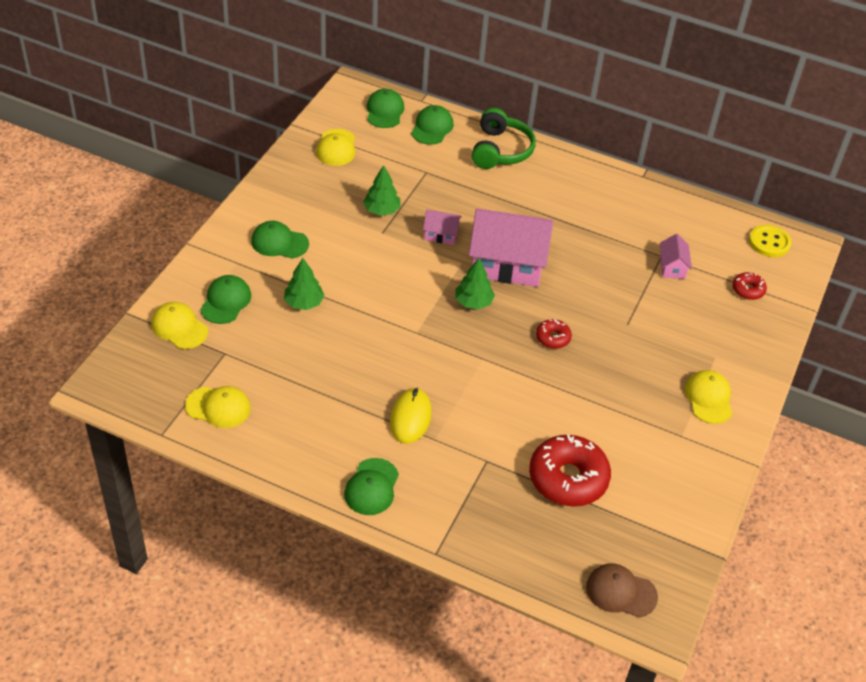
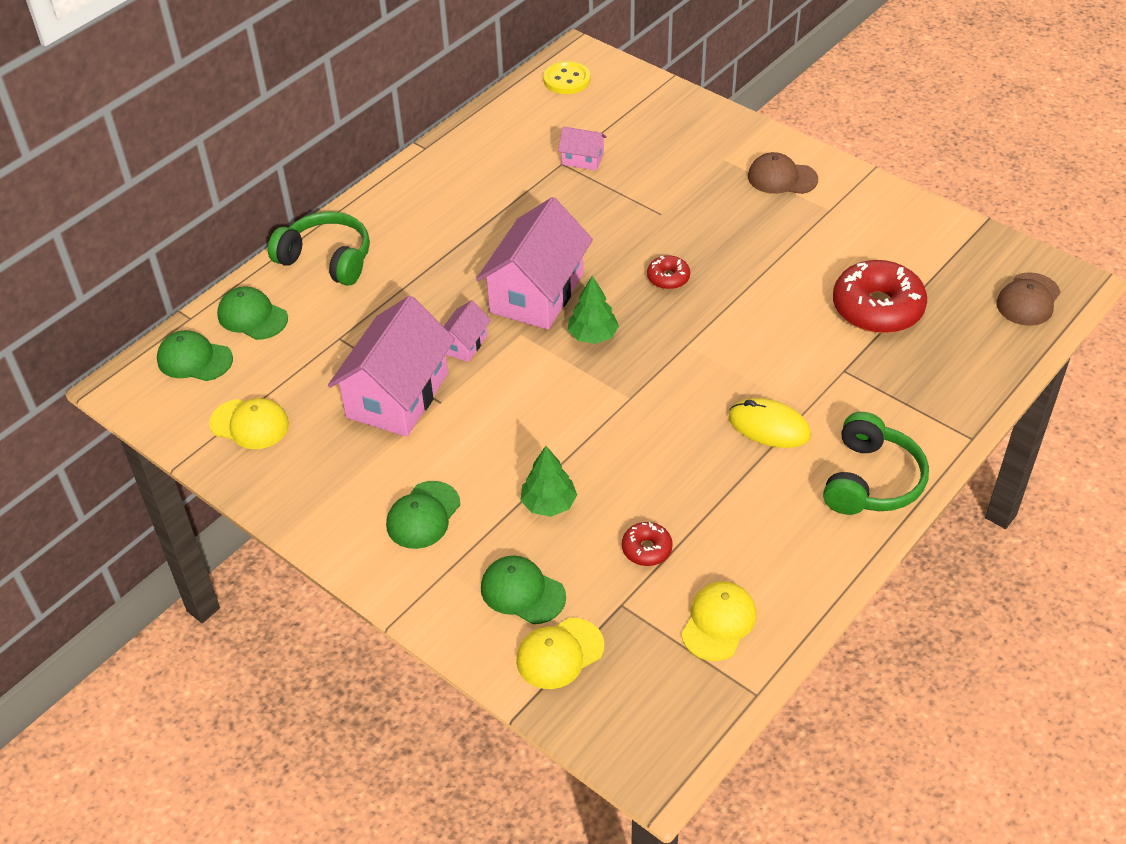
camera: 70 degrees left, 0 degrees up
(371, 487) = (871, 480): green cap -> green headphones
(382, 210) = (397, 395): green tree -> pink house
(709, 398) = (782, 178): yellow cap -> brown cap
(748, 290) = (633, 112): red donut -> red donut (646, 549)

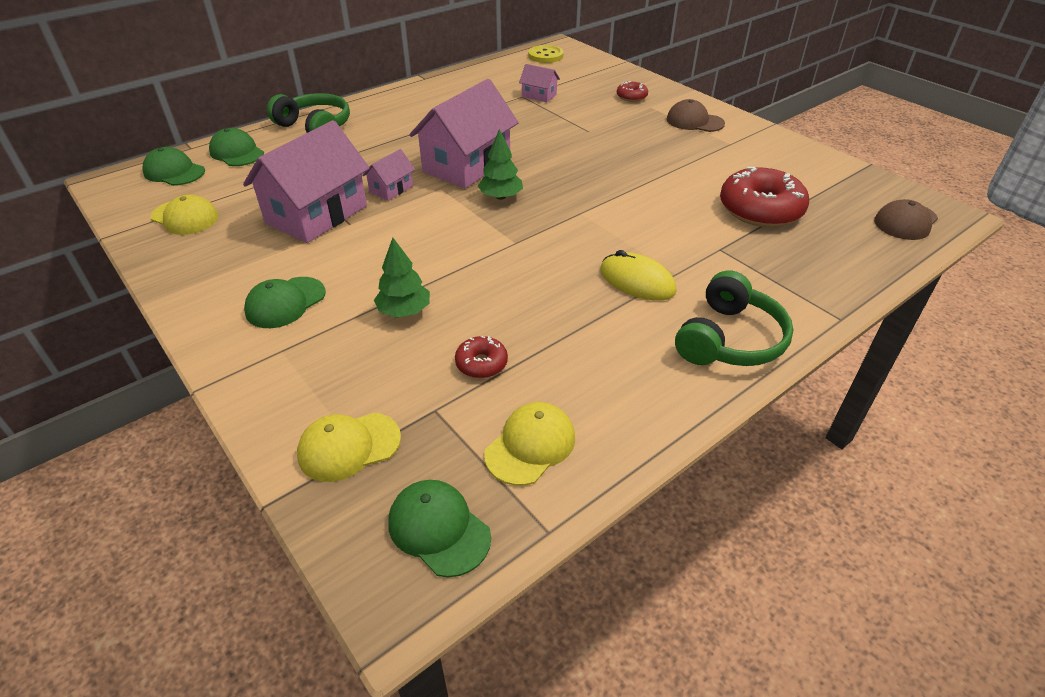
camera: 10 degrees right, 5 degrees down
(522, 592) = (341, 381): green cap -> green cap (438, 529)
(668, 278) = (580, 169): red donut -> red donut (631, 97)

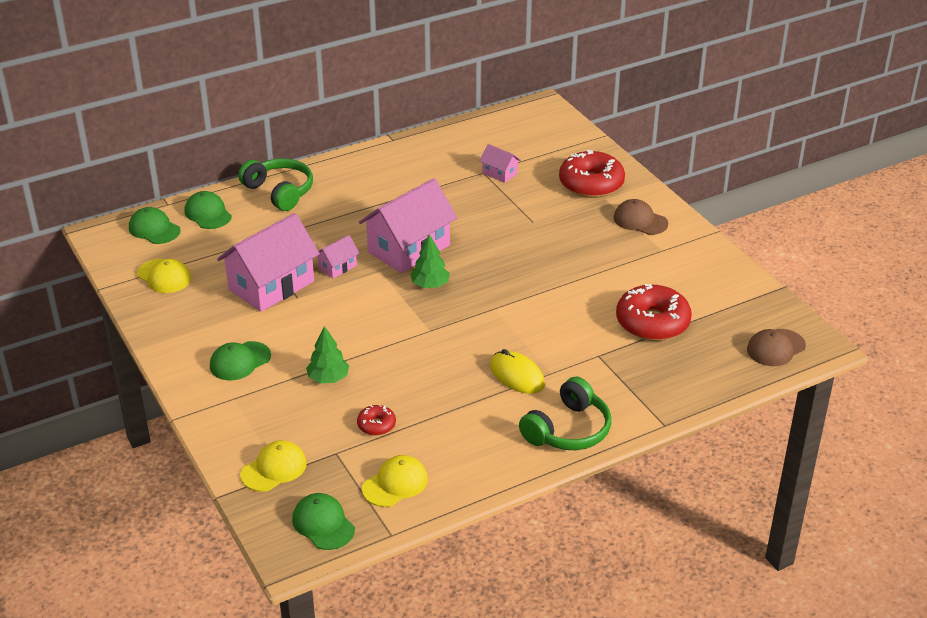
camera: 10 degrees right, 5 degrees down
(349, 446) = (274, 469): yellow cap -> yellow cap turned 150 degrees clockwise
(545, 56) = (523, 120): yellow button -> none
(631, 97) = (591, 184): red donut -> red donut, size x2.09

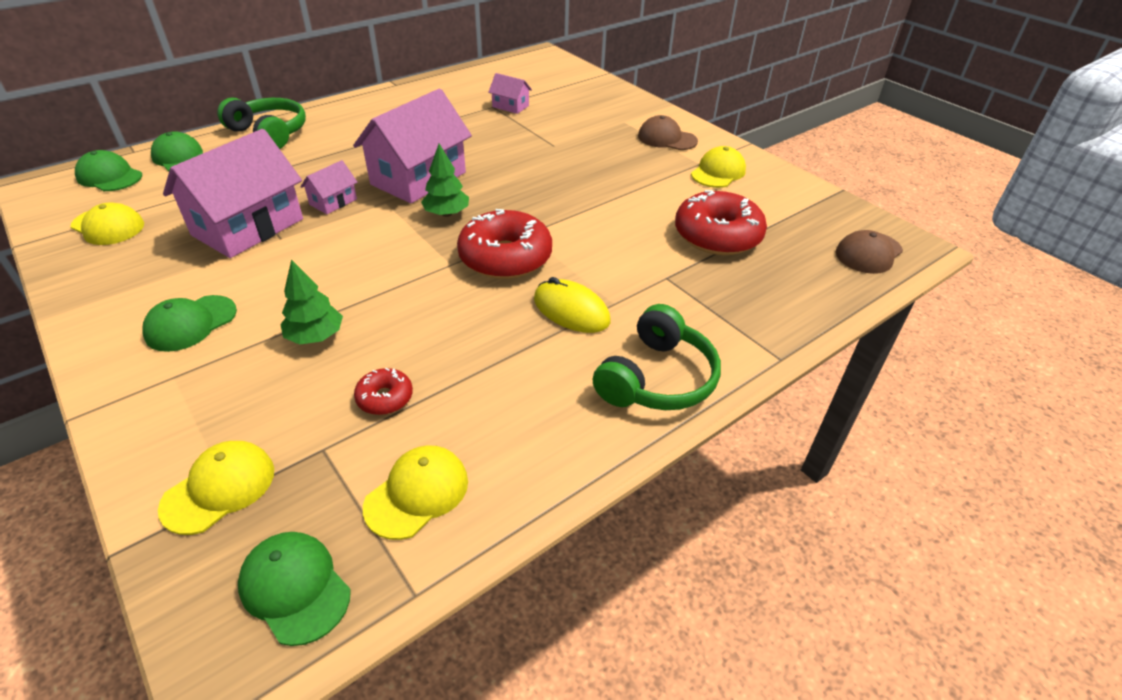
camera: 10 degrees left, 5 degrees up
(591, 184) = (606, 110): red donut -> red donut (505, 257)
(676, 261) = (718, 172): none -> yellow cap

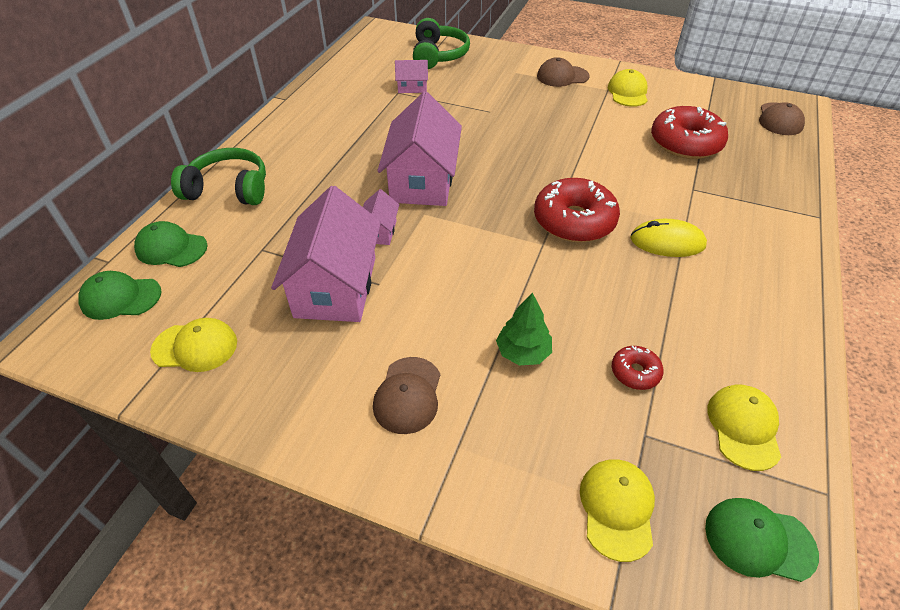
camera: 30 degrees left, 5 degrees up
(190, 323) = (408, 395): green cap -> brown cap
(446, 213) = (485, 203): green tree -> none
(657, 378) = (774, 265): green headphones -> green headphones (438, 55)

